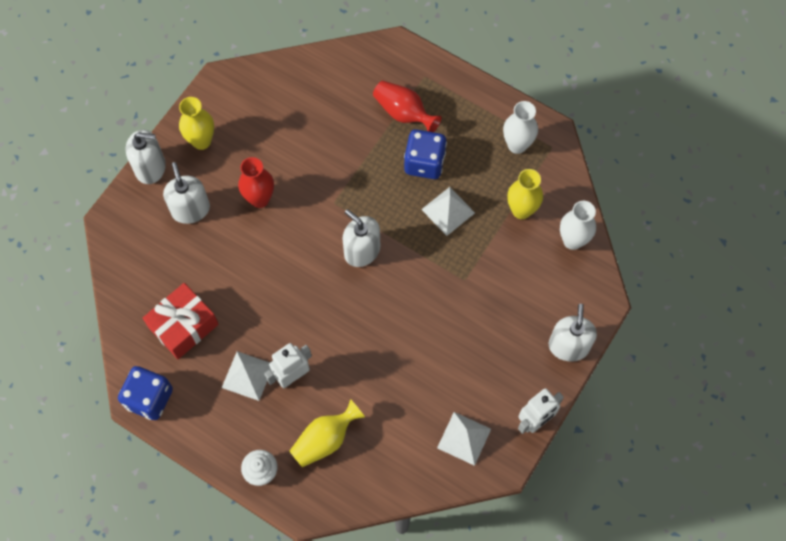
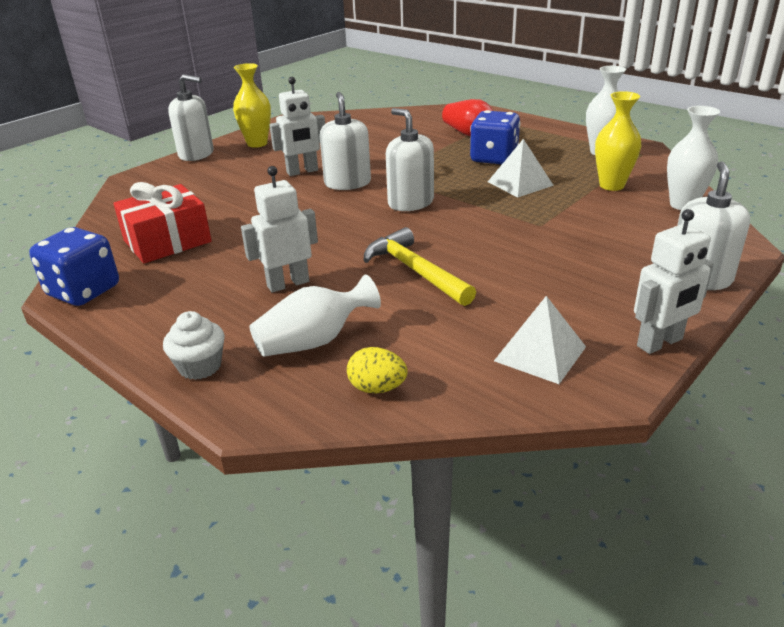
camera: 10 degrees right, 35 degrees down
(190, 209) = (223, 175): white soap dispenser -> white soap dispenser (347, 183)
(248, 375) = (227, 280): white pyramid -> none
(259, 199) = (302, 171): red vase -> white robot
(325, 440) = (314, 341): yellow vase -> white vase
(372, 480) = (377, 388): none -> yellow egg
(378, 353) = (415, 271): none -> yellow hammer

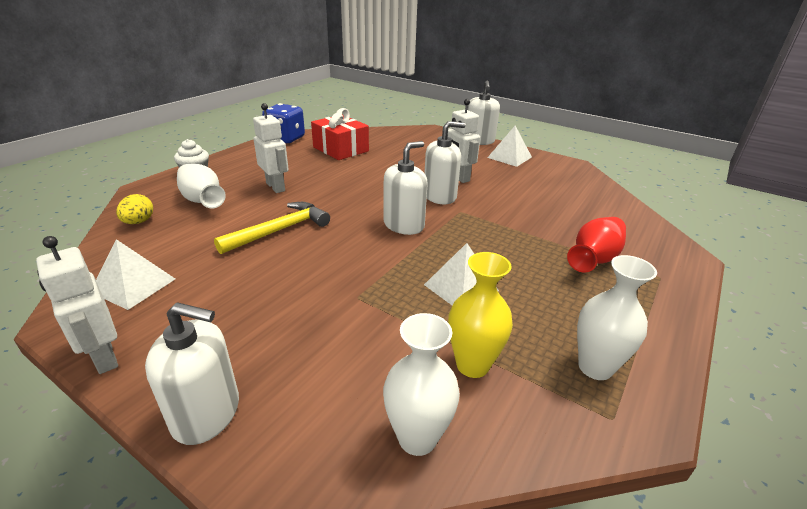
camera: 80 degrees right, 0 degrees up
(257, 143) = (509, 157): yellow vase -> white pyramid
(494, 158) = (528, 271): blue dice -> none

